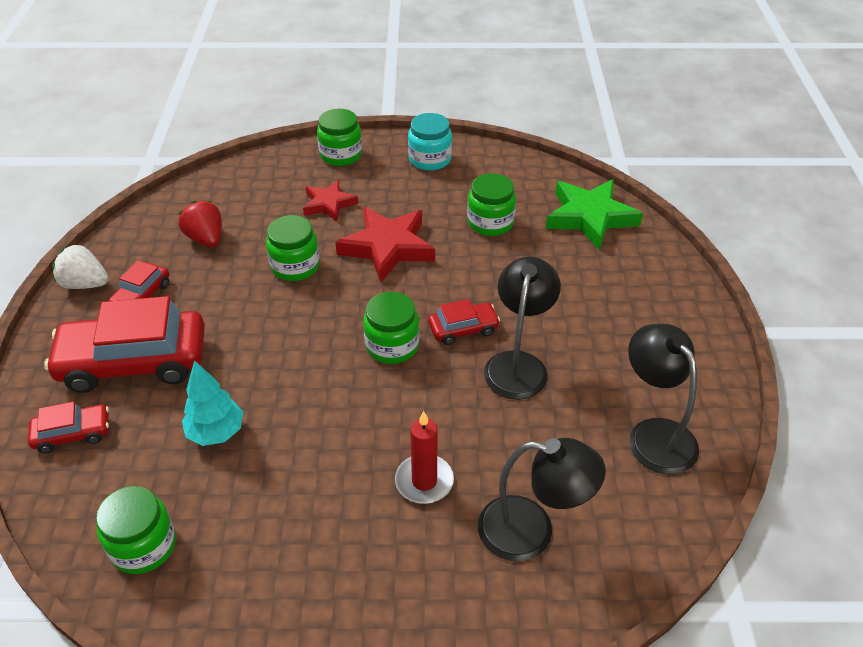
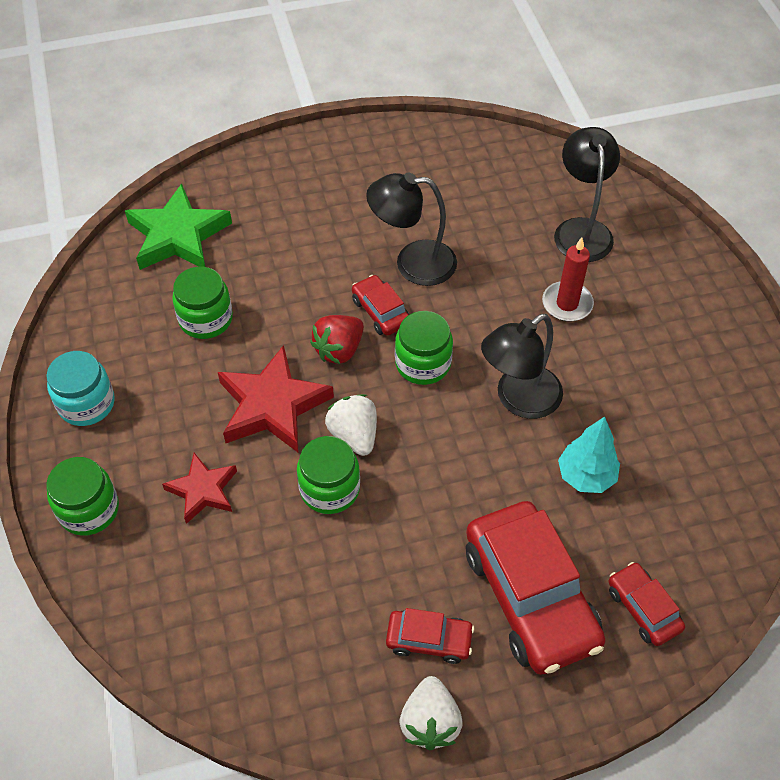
camera: 105 degrees left, 10 degrees up
(143, 546) = (722, 484): green jar -> none
(206, 239) = (305, 610): red strawberry -> red strawberry (339, 350)
(337, 288) = (354, 435): none -> white strawberry
(654, 434) = (457, 168): black lamp -> black lamp (518, 400)

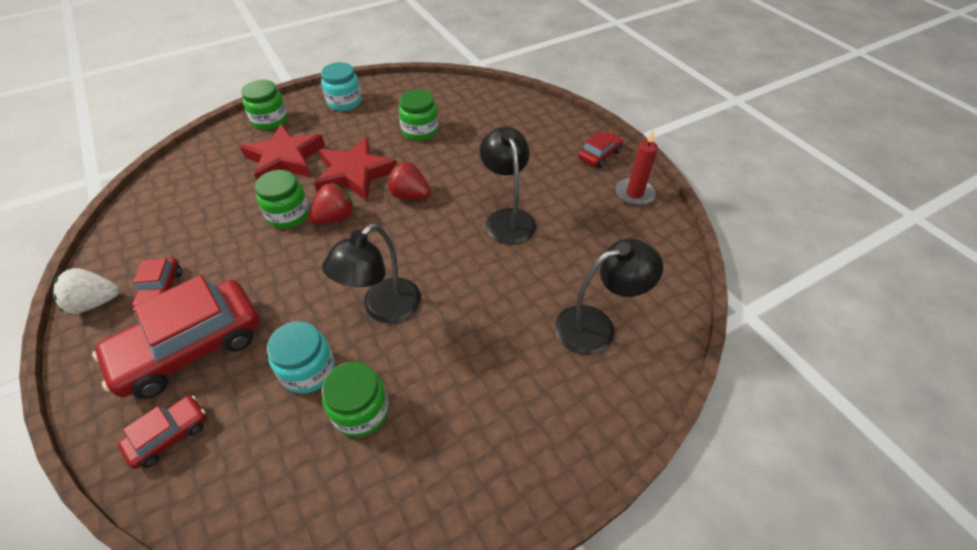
camera: 75 degrees right, 5 degrees down
(178, 235) = (486, 104): green star -> none
(203, 490) = (285, 159): red star -> red star, size x1.66
(354, 435) = (335, 218): white strawberry -> red strawberry
(380, 311) = (452, 210): red car -> red car (599, 155)
(423, 363) = (408, 242): green jar -> green jar (361, 411)
(518, 400) = (383, 309): black lamp -> black lamp turned 90 degrees counterclockwise
(567, 304) = (500, 328): red candle -> red candle (634, 194)
(586, 476) = (308, 370): turquoise tree -> turquoise jar

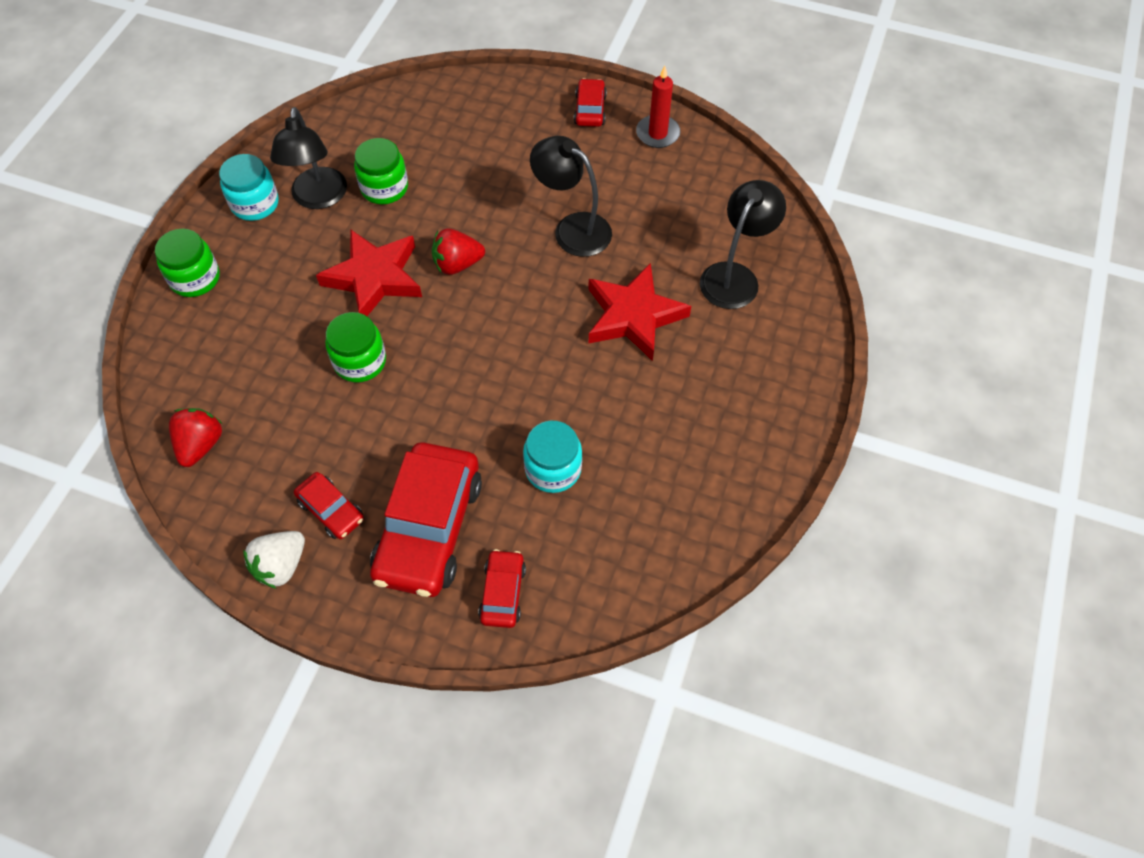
camera: 40 degrees left, 10 degrees up
(285, 159) = (276, 310): red star -> red star (633, 316)
(335, 218) = (411, 333): red strawberry -> red strawberry (201, 445)
(361, 411) = (629, 464): green jar -> none
(383, 309) = (556, 380): black lamp -> black lamp (318, 198)

